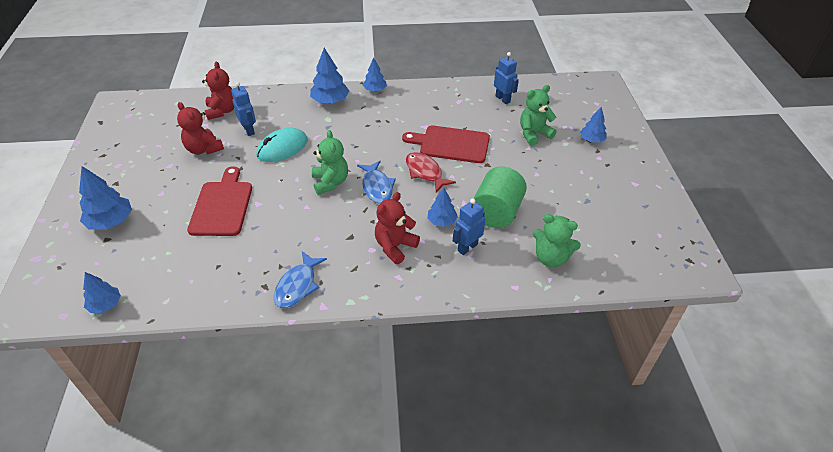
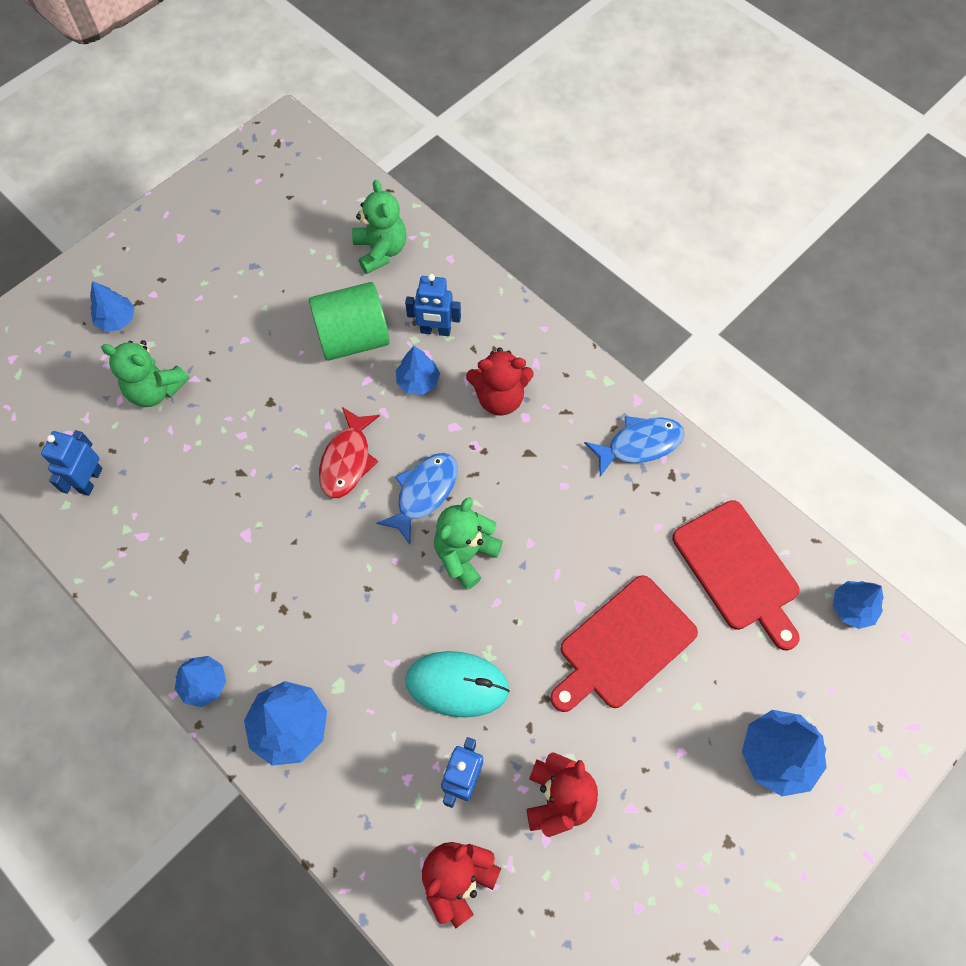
camera: 130 degrees left, 20 degrees up
(451, 144) = (261, 471): red cutting board -> red cutting board (738, 570)

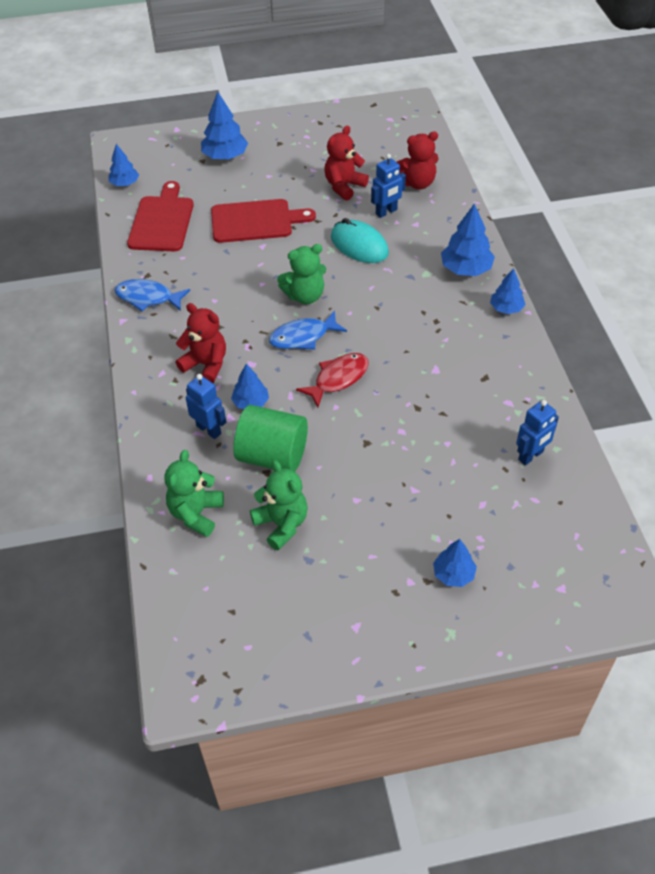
camera: 145 degrees left, 15 degrees down
(155, 390) = (449, 496): green teddy bear -> green teddy bear (282, 524)

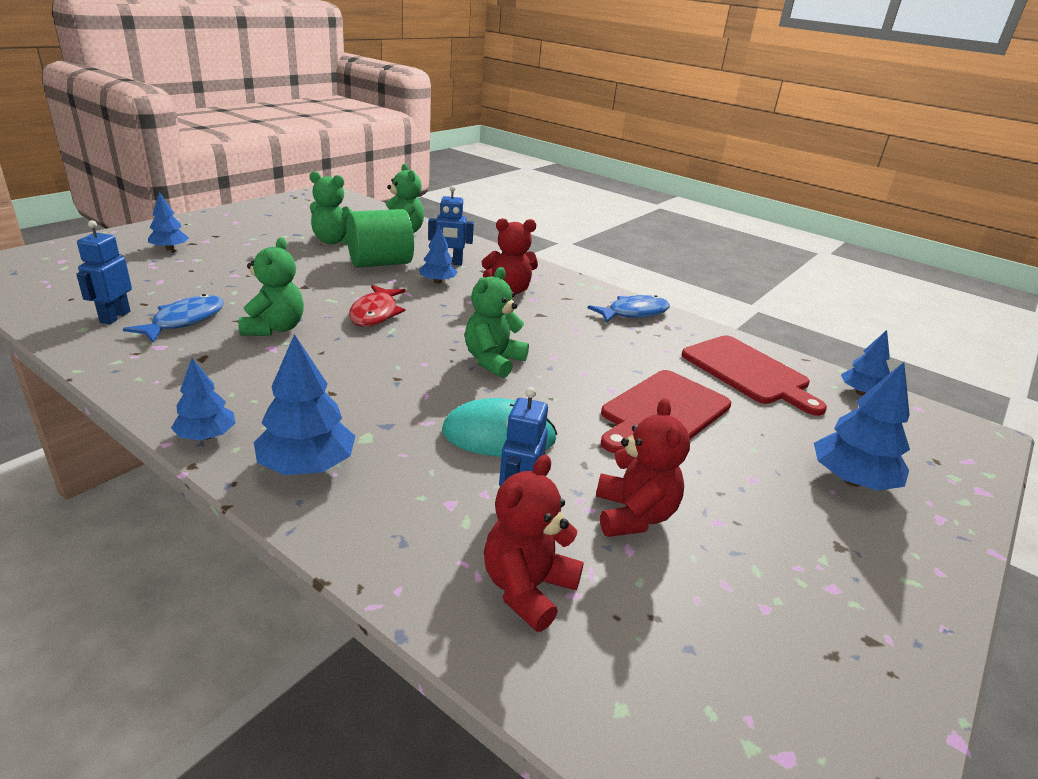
camera: 135 degrees right, 20 degrees down
(303, 337) = (449, 330): blue fish -> blue fish (184, 321)
(422, 391) = (274, 328): none -> green teddy bear

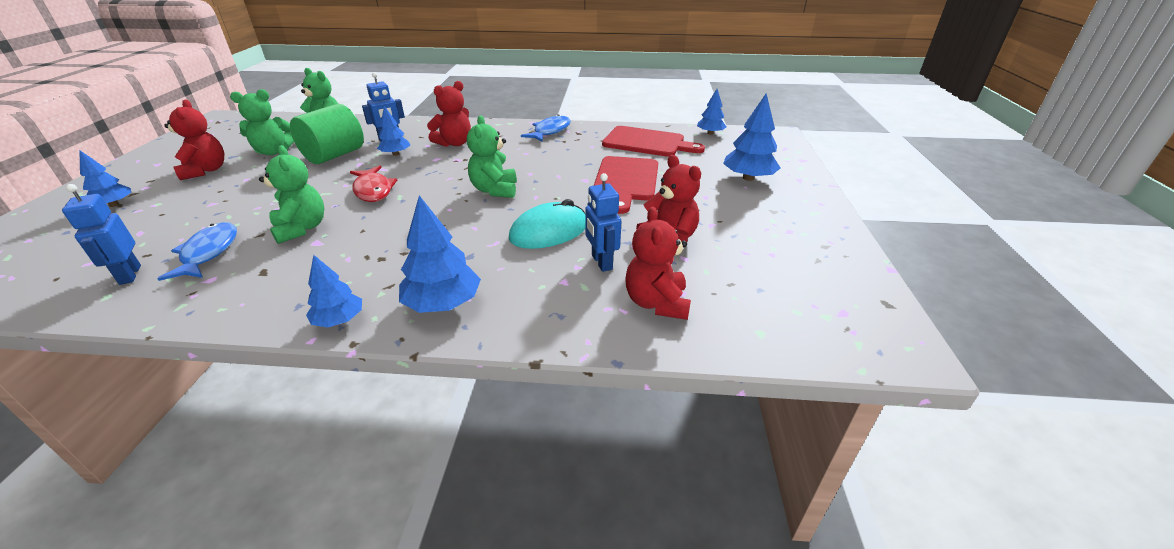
camera: 30 degrees left, 5 degrees up
(263, 241) = (205, 171): none -> red teddy bear

